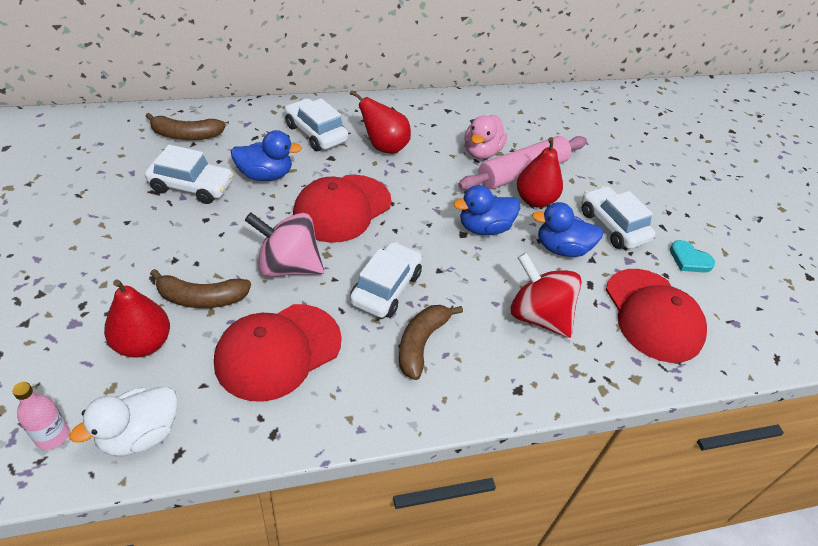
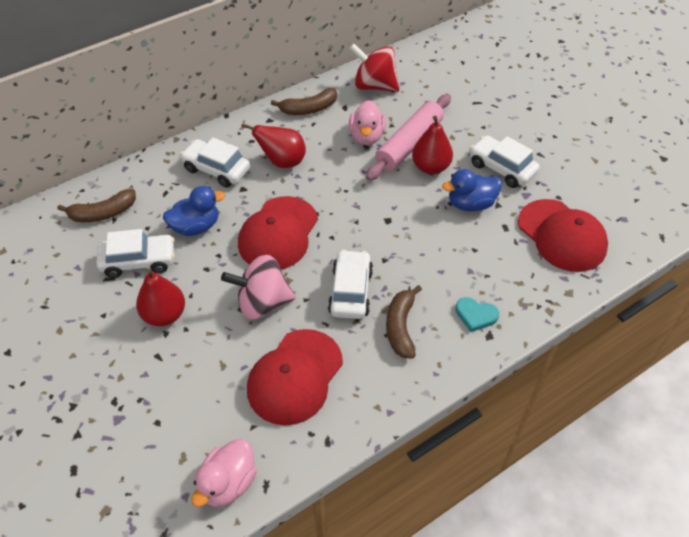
camera: 15 degrees left, 5 degrees up
(52, 436) = (161, 511): pink bottle -> none
(140, 435) = (228, 483): white duck -> pink duck
(143, 343) = (185, 413): red pear -> red pear (164, 315)
(201, 298) = (209, 357): brown banana -> brown banana (309, 109)
(484, 228) = (402, 208): blue duck -> none
(538, 316) = (478, 269): red spinning top -> red spinning top (374, 85)
(689, 259) = (571, 177): turquoise heart -> turquoise heart (475, 315)

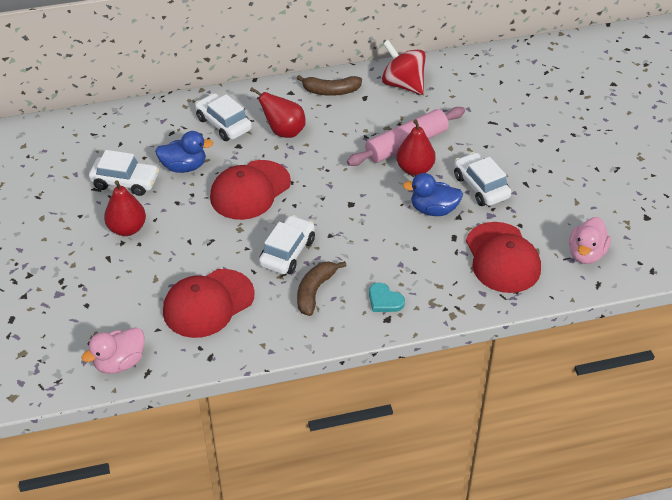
camera: 20 degrees right, 5 degrees down
(103, 213) = (113, 136): brown banana -> none
(262, 303) = (210, 241): pink spinning top -> none
(367, 136) = (371, 128): pink duck -> pink duck (586, 254)

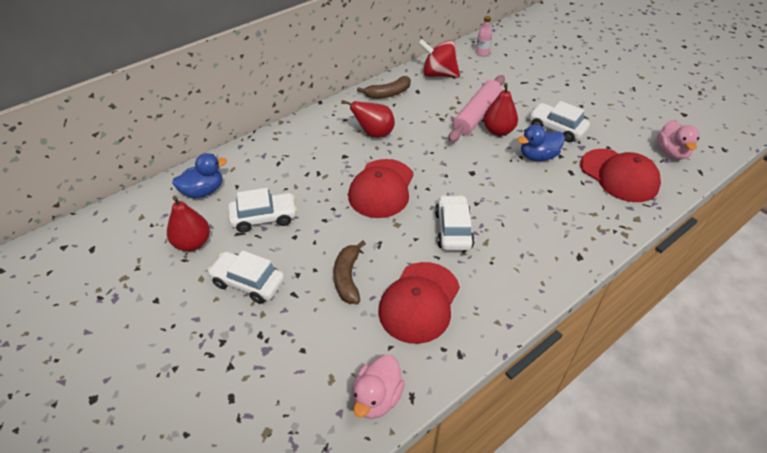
camera: 25 degrees left, 0 degrees up
(127, 229) = (294, 259): red pear -> red pear (192, 243)
(184, 167) = (309, 187): blue duck -> blue duck (203, 191)
(224, 124) = (319, 142): white car -> white car (248, 282)
(315, 291) = (502, 255): brown banana -> brown banana (347, 278)
(384, 300) = (564, 241): turquoise heart -> none
(474, 72) = (482, 53): none -> pink bottle

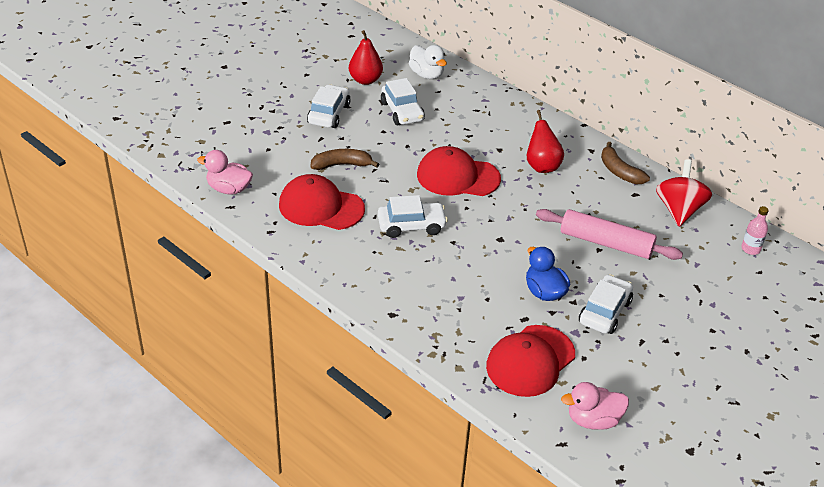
camera: 80 degrees right, 5 degrees down
(203, 191) = (427, 74): blue duck -> white duck
(498, 131) = (581, 260): red pear -> none

